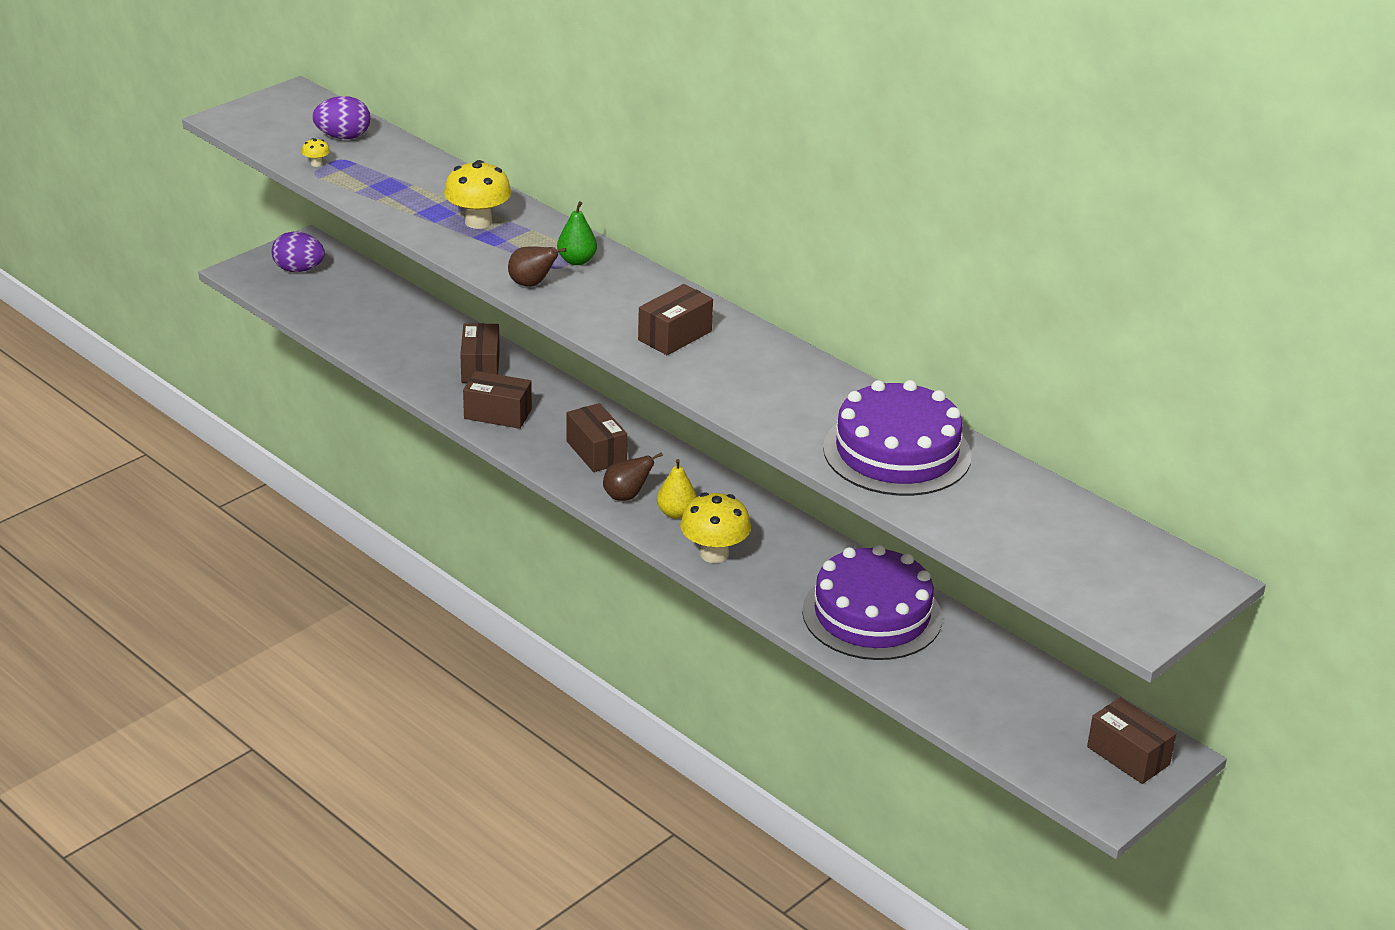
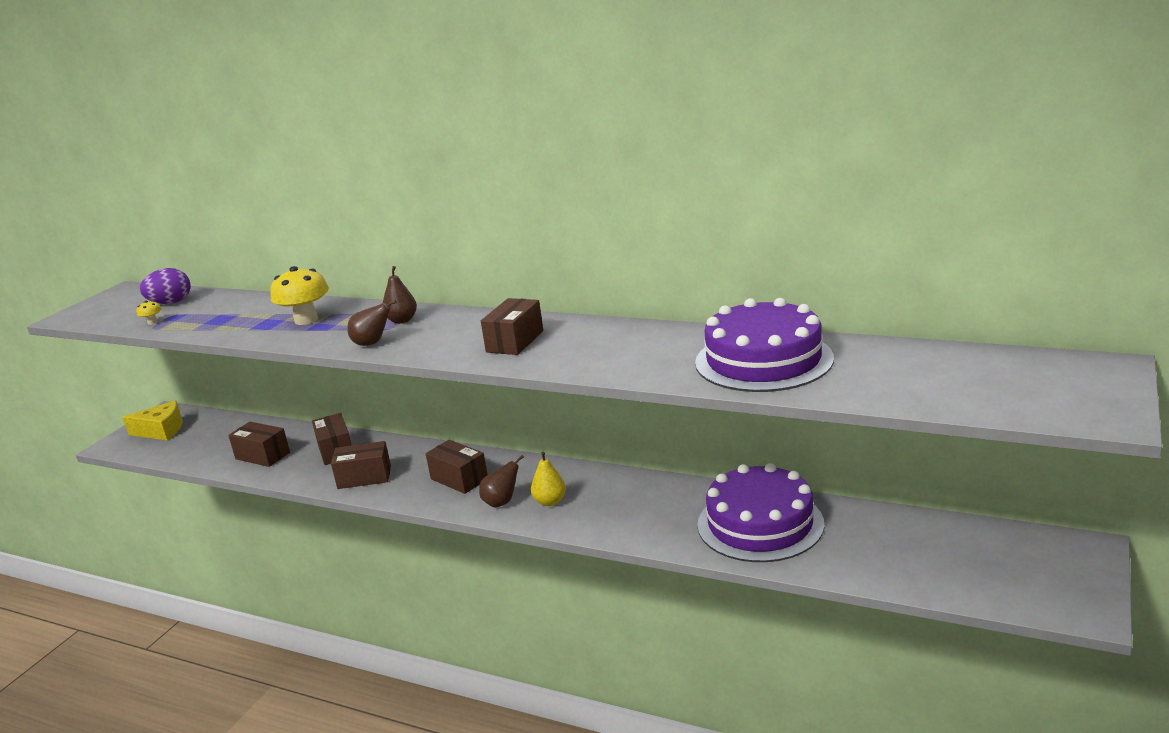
camera: 15 degrees left, 10 degrees down
(299, 269) = (161, 430): purple egg -> yellow cheese
(577, 261) = (402, 320): green pear -> brown pear
(714, 554) = (600, 521): yellow mushroom -> none
(1128, 756) = (1057, 561): brown box -> brown box (263, 456)

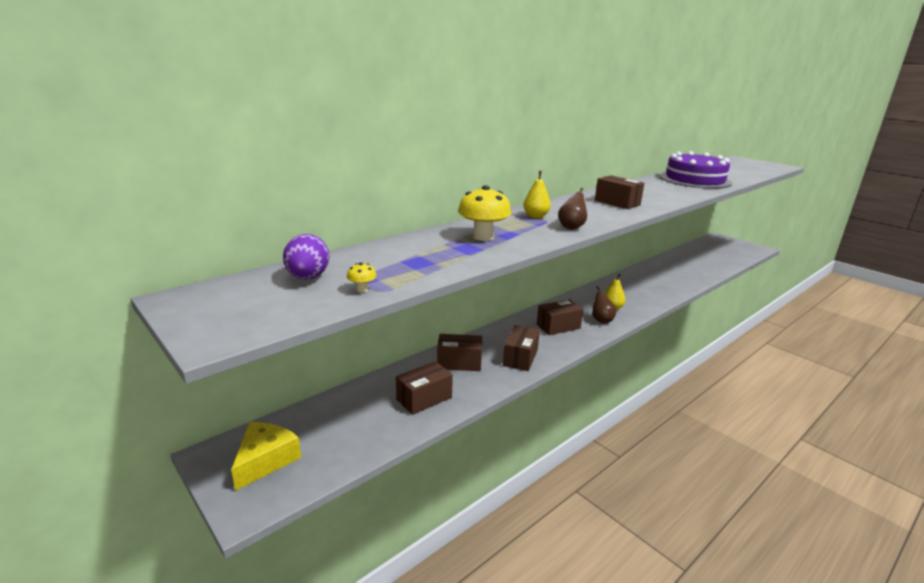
camera: 70 degrees left, 0 degrees up
(402, 320) = (536, 216): brown pear -> yellow pear
(760, 524) = (671, 272): purple cake -> none

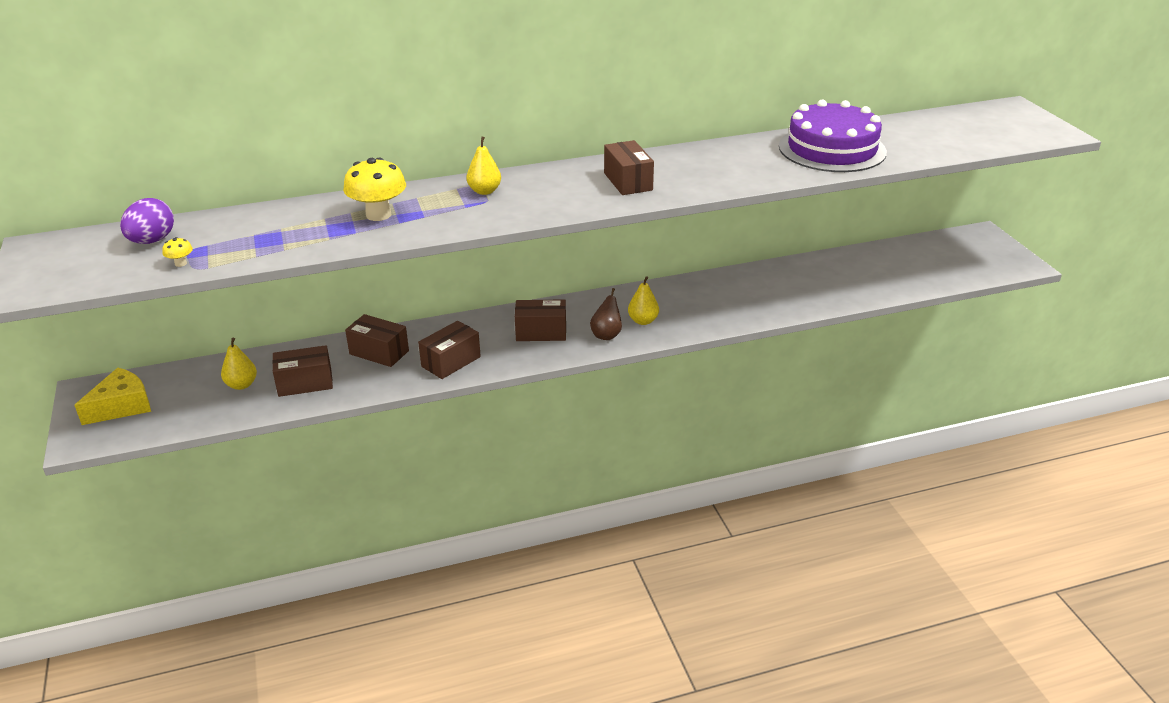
camera: 25 degrees right, 10 degrees up
(369, 413) = (241, 385): none -> yellow pear
(571, 227) = (500, 215): brown pear -> none

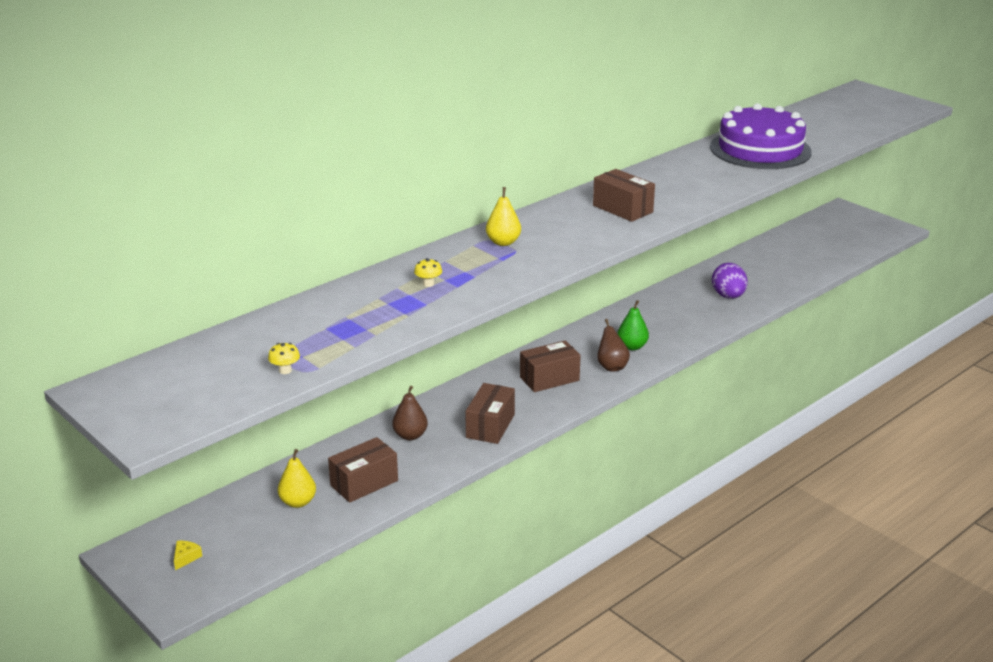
camera: 25 degrees left, 5 degrees down
(121, 406) = (186, 558): yellow cheese -> yellow cheese, size x0.42
(152, 241) = (224, 357): purple egg -> purple egg (728, 296)
(378, 215) = (428, 284): yellow mushroom -> yellow mushroom, size x0.44
(379, 352) = (410, 435): brown box -> brown pear
(643, 321) = (632, 346): yellow pear -> green pear

